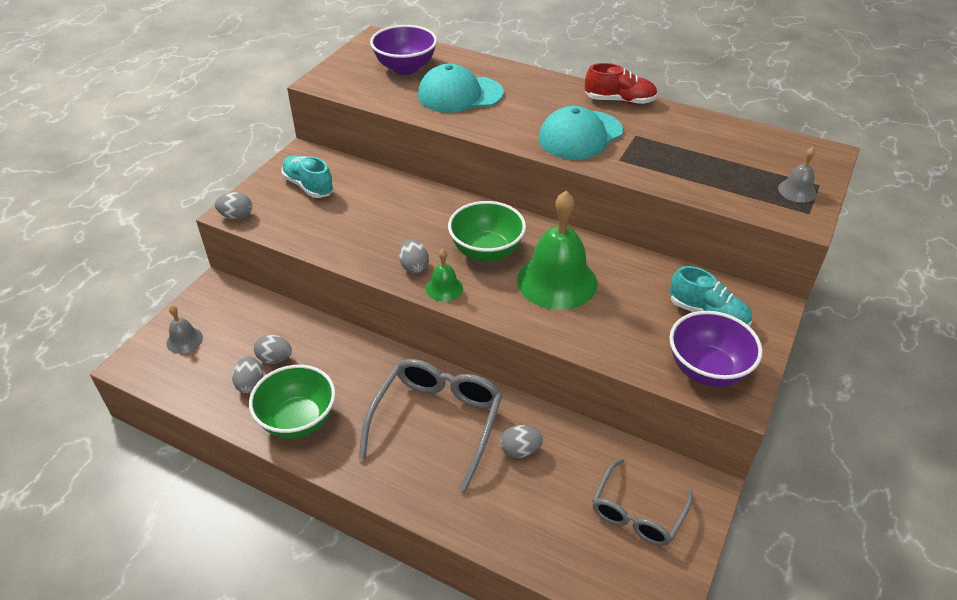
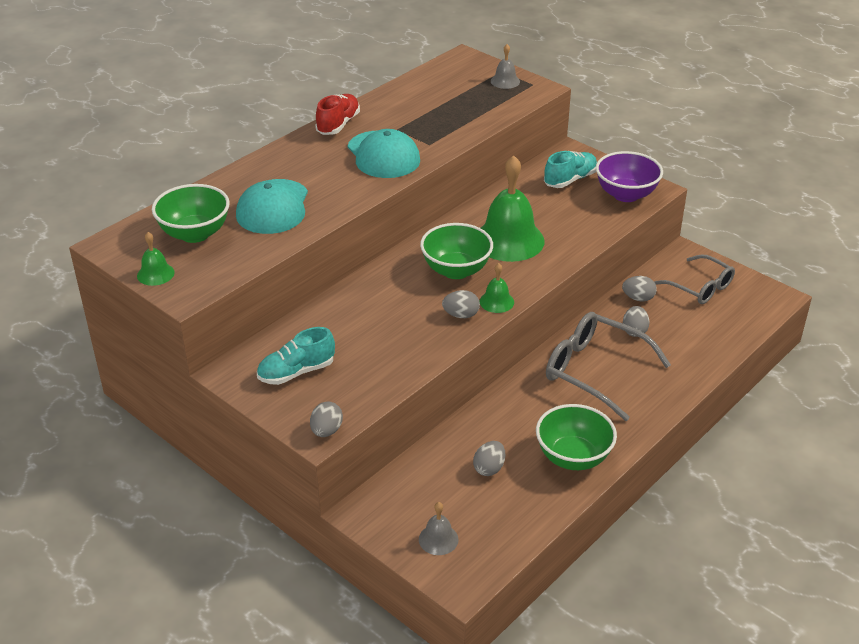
camera: 75 degrees left, 5 degrees down
(251, 384) = (518, 488): grey egg -> grey egg (638, 298)
(345, 64) = (155, 274): none -> green bell
(405, 68) = (195, 234): purple bowl -> green bowl

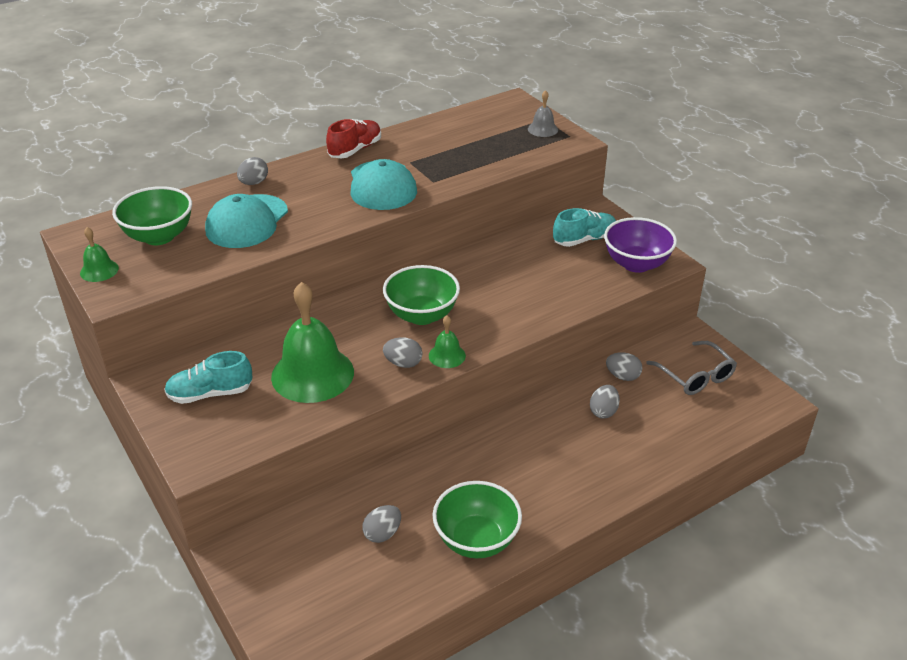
camera: 15 degrees right, 0 degrees up
(326, 431) = (206, 462): grey egg -> grey egg (254, 183)
(438, 539) = (293, 602): grey bell -> none
(509, 240) = (491, 292): green bell -> green bell (312, 374)
(594, 371) = (542, 448): grey glasses -> none

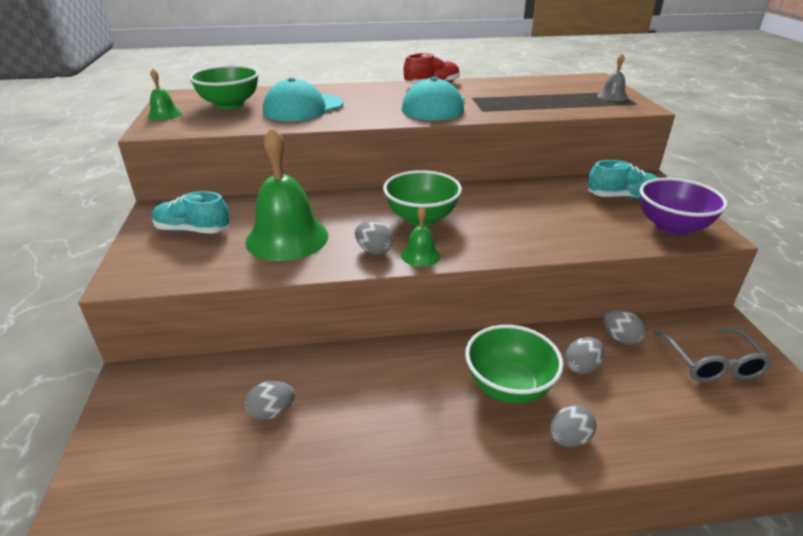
camera: 25 degrees right, 5 degrees down
(254, 183) = (333, 90): grey egg -> grey egg (569, 439)
(476, 540) = (360, 457): green bowl -> green bowl (508, 387)

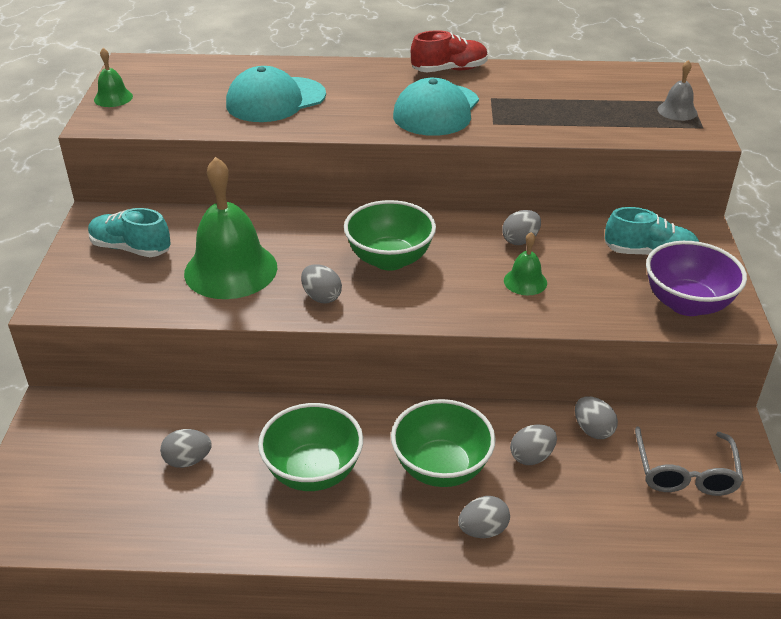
camera: 10 degrees right, 5 degrees up
(230, 105) = (190, 87): green bowl -> green bowl (313, 472)
(420, 255) = (371, 308): green bell -> green bell (525, 281)
(520, 197) = (520, 240): none -> grey egg

